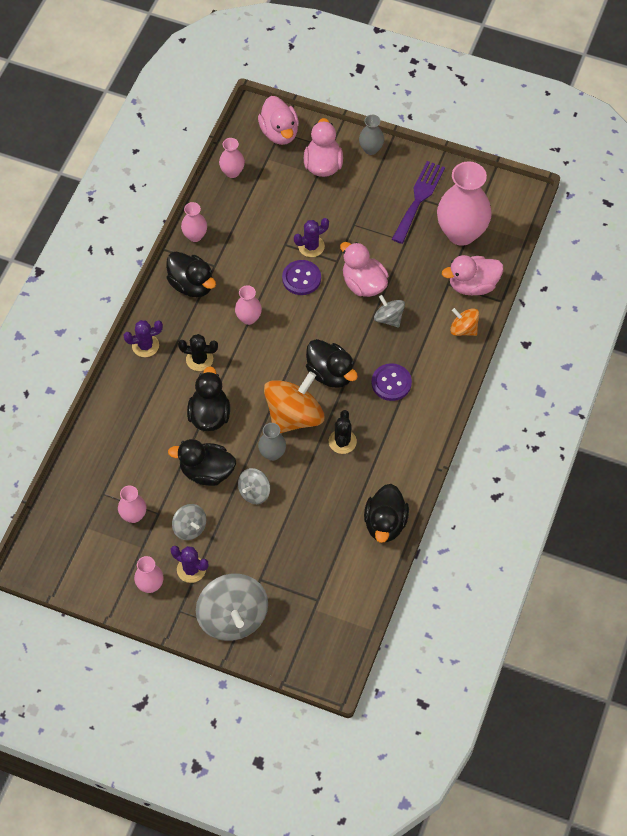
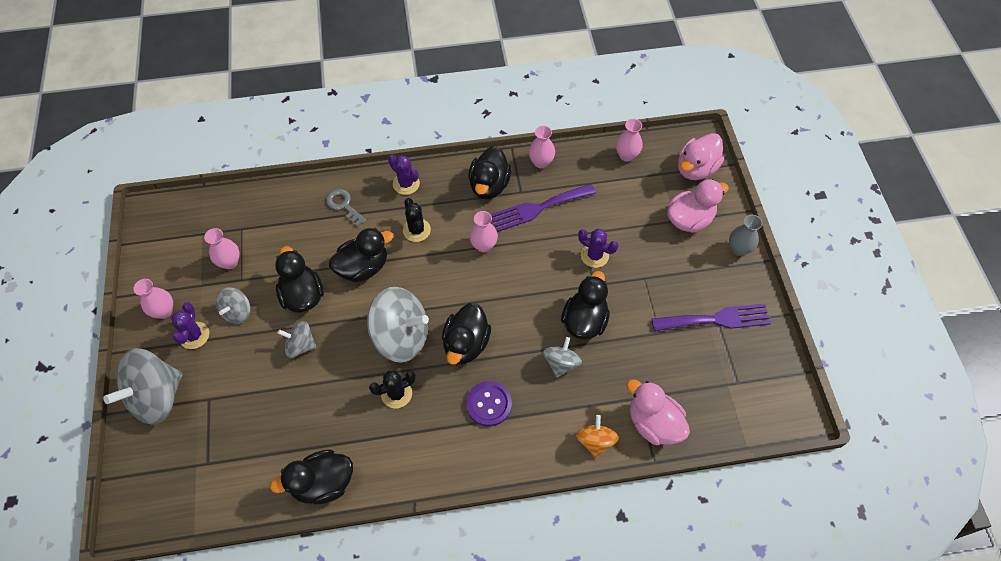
camera: 60 degrees right, 0 degrees up
(134, 403) = (343, 205): none -> grey key
(239, 261) = (538, 208): none -> purple fork
(272, 453) = (350, 339): grey vase -> none
(294, 416) = (401, 336): orange spinning top -> grey spinning top
(301, 278) = (554, 265): purple button -> none
(363, 284) = (584, 321): pink duck -> black duck
(461, 233) = (707, 379): pink vase -> none

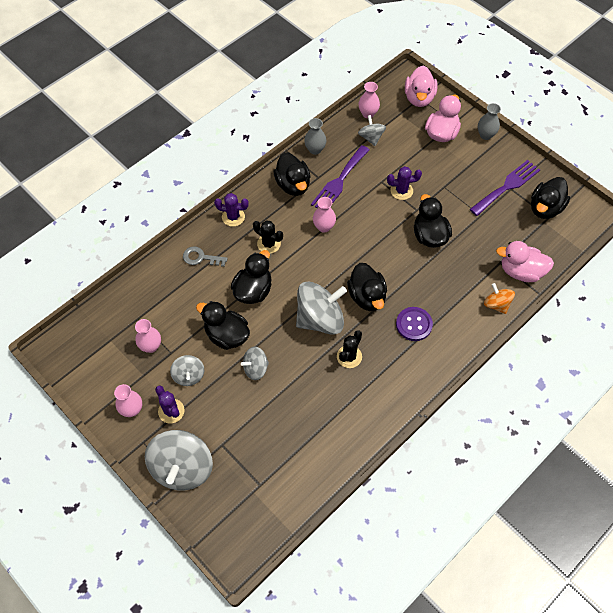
camera: 35 degrees left, 0 degrees up
(323, 483) = (350, 443): black duck -> black duck (545, 208)
(541, 162) = (315, 149): pink vase -> grey vase
(561, 363) = (437, 271): grey spinning top -> grey spinning top (371, 137)

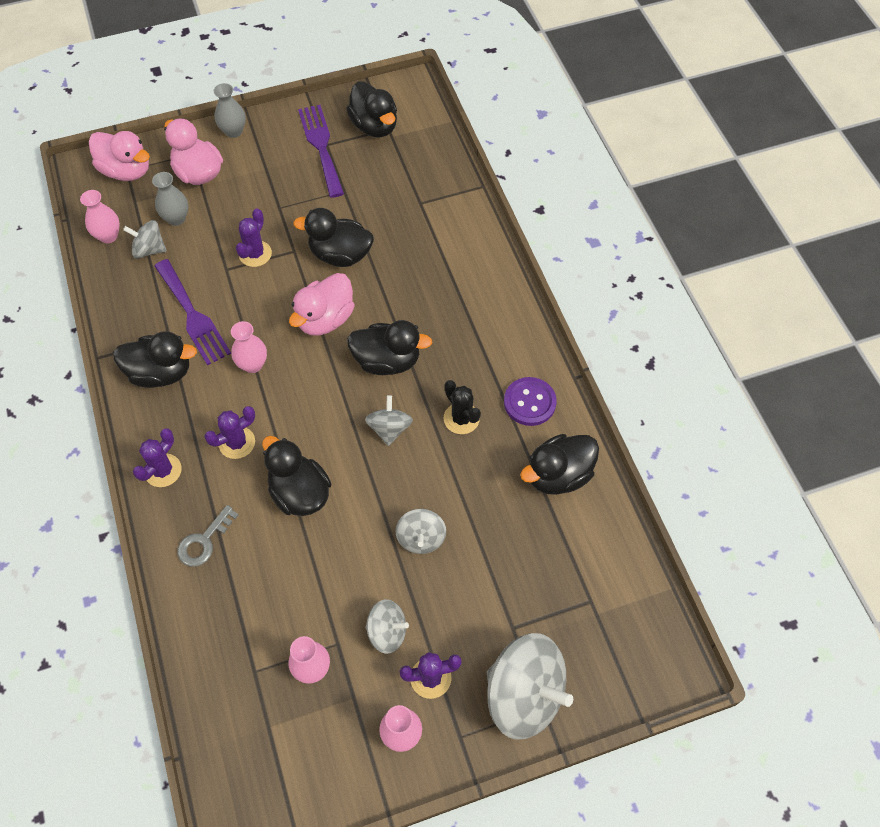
camera: 65 degrees left, 0 degrees up
(226, 335) = (350, 556): black duck -> black duck (558, 475)
(269, 244) = (237, 442): black cactus -> purple cactus
(315, 149) = (121, 322): grey vase -> grey vase (176, 218)
(320, 319) = (389, 429): grey spinning top -> grey spinning top, size x0.53
(414, 324) = (454, 328): purple button -> purple button (529, 402)
(496, 304) = (474, 233): orange spinning top -> none
(521, 271) = (444, 189): pink duck -> pink duck (325, 319)

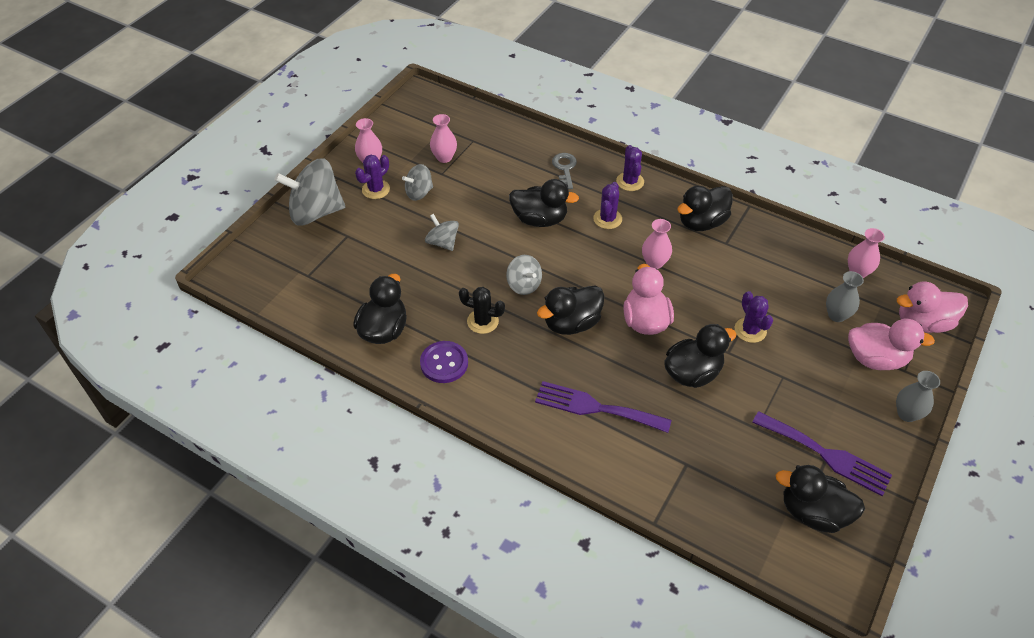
camera: 140 degrees right, 10 degrees down
(149, 250) = (819, 282): grey spinning top -> none
(193, 316) = (731, 264): purple fork -> purple fork (596, 407)

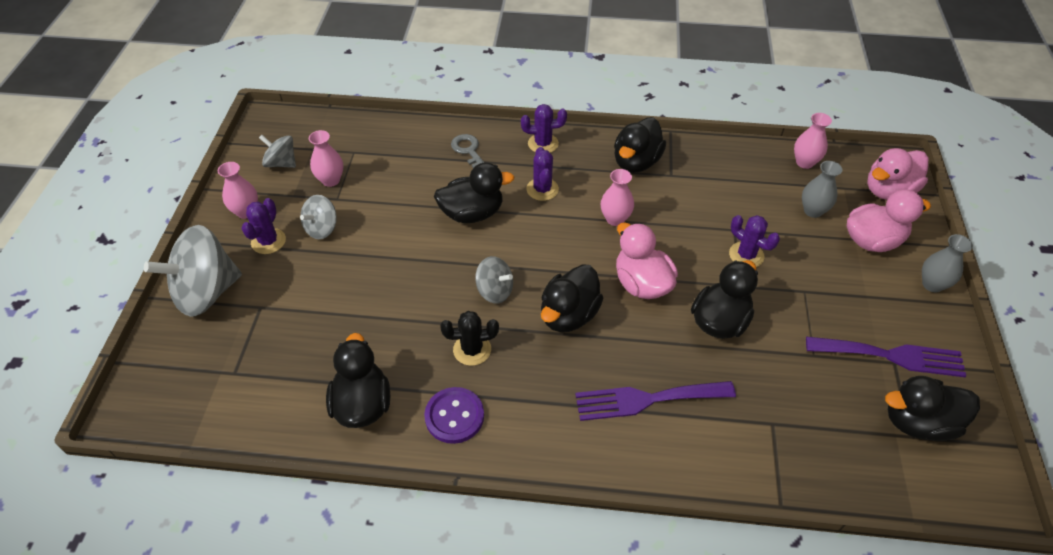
camera: 25 degrees left, 0 degrees up
(442, 242) = (379, 276): grey spinning top -> grey spinning top (281, 163)
(630, 182) = (543, 144): purple cactus -> purple cactus turned 60 degrees counterclockwise

